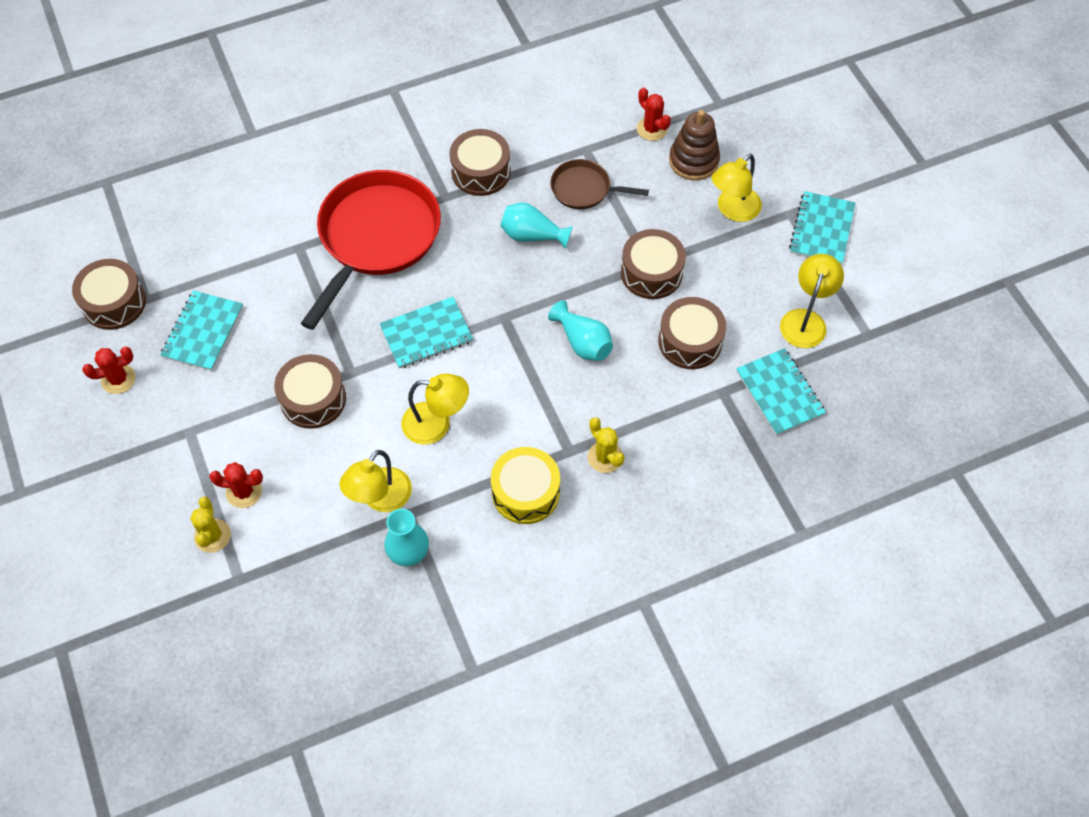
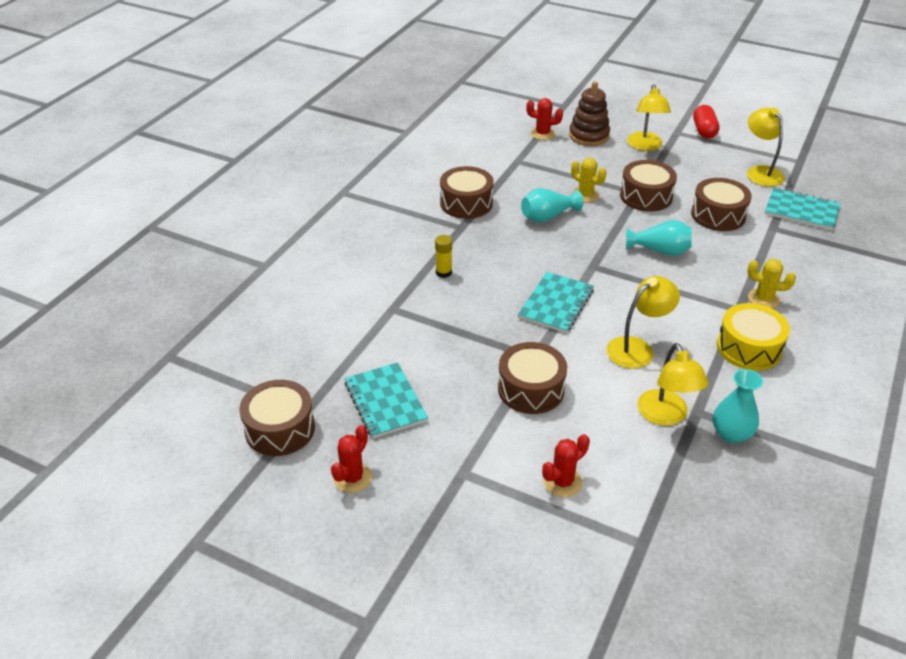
camera: 40 degrees left, 20 degrees down
(212, 536) = (580, 529): yellow cactus -> yellow cactus (585, 195)
(376, 237) = (443, 272): red pan -> yellow glue stick
(584, 189) = (545, 179): brown pan -> none
(821, 229) = (704, 131): turquoise notebook -> red capsule

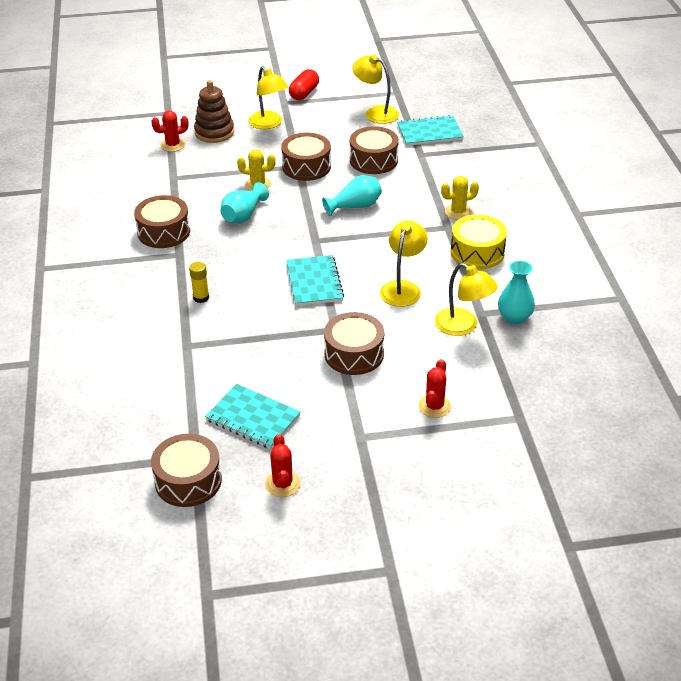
camera: 35 degrees left, 0 degrees up
(704, 131) = (304, 93): red capsule -> red capsule turned 60 degrees clockwise

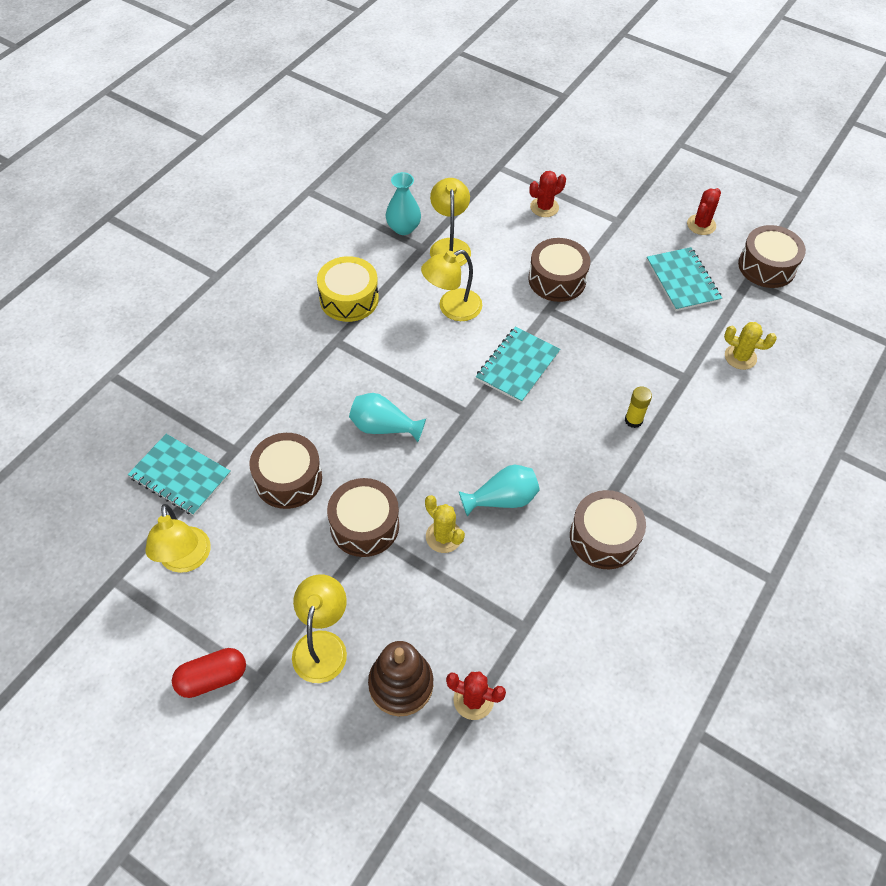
camera: 140 degrees left, 15 degrees up
(458, 212) = (304, 350): yellow cactus -> yellow cactus (740, 357)

